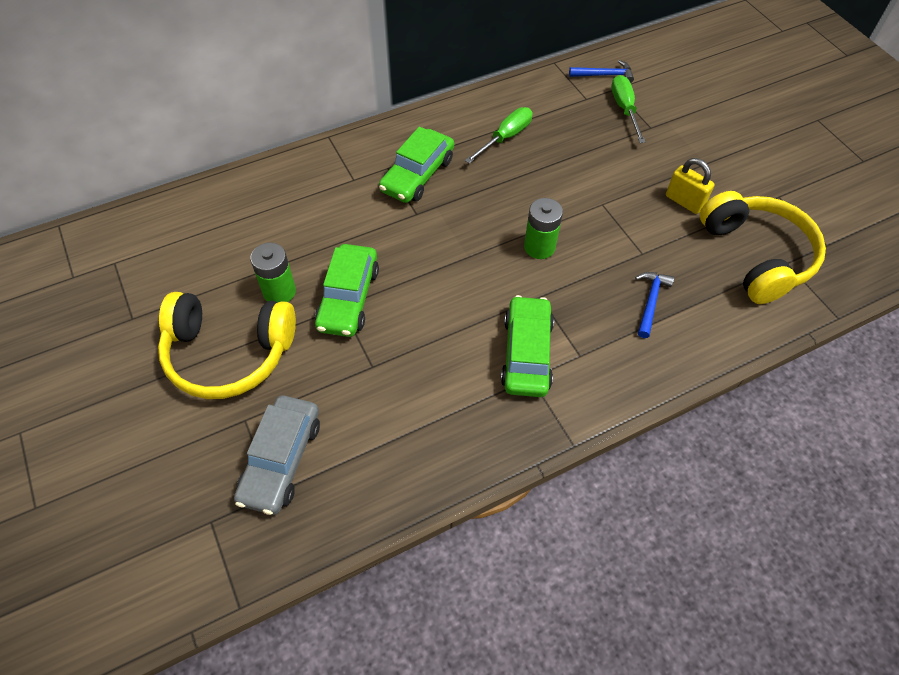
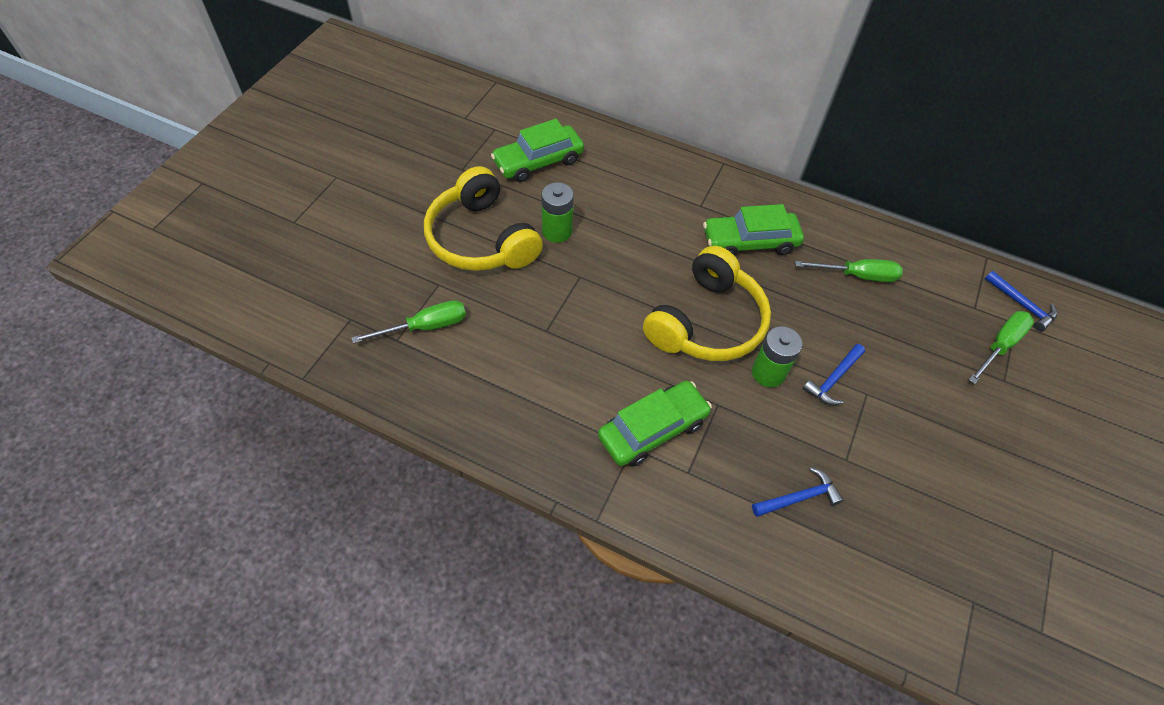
camera: 50 degrees right, 0 degrees up
(281, 460) = (425, 327): grey car -> green screwdriver
(348, 298) = (591, 275): green car -> green car (538, 161)
(576, 214) = (833, 379): none -> blue hammer
(684, 201) = (946, 461): yellow padlock -> none
(757, 256) = (951, 566): yellow headphones -> yellow headphones (707, 322)

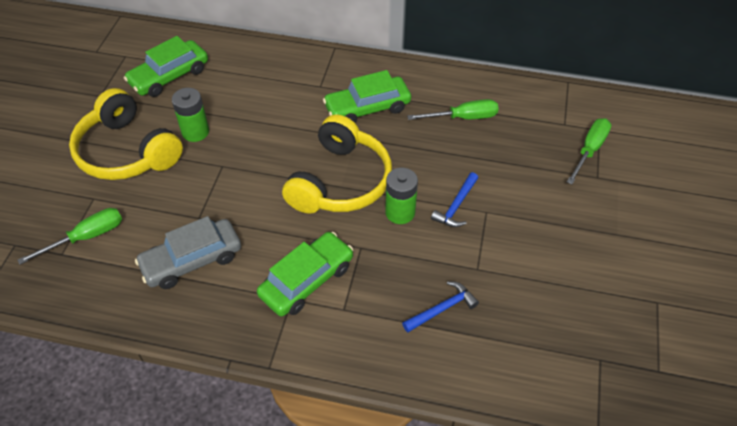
camera: 10 degrees left, 5 degrees down
(532, 378) = (192, 260): none -> grey car
(1021, 305) = (602, 114): blue hammer -> none

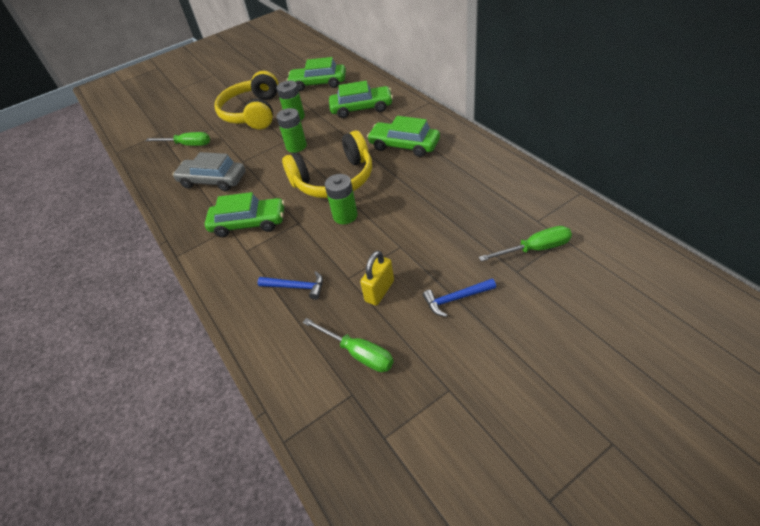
camera: 50 degrees right, 5 degrees down
(245, 166) = (296, 146): none -> green battery
(267, 86) = (361, 108): none -> green car
(456, 206) = (384, 231): blue hammer -> blue hammer (456, 299)
(463, 117) = (461, 179): green screwdriver -> green screwdriver (358, 353)
(518, 262) = (379, 291): none -> yellow padlock

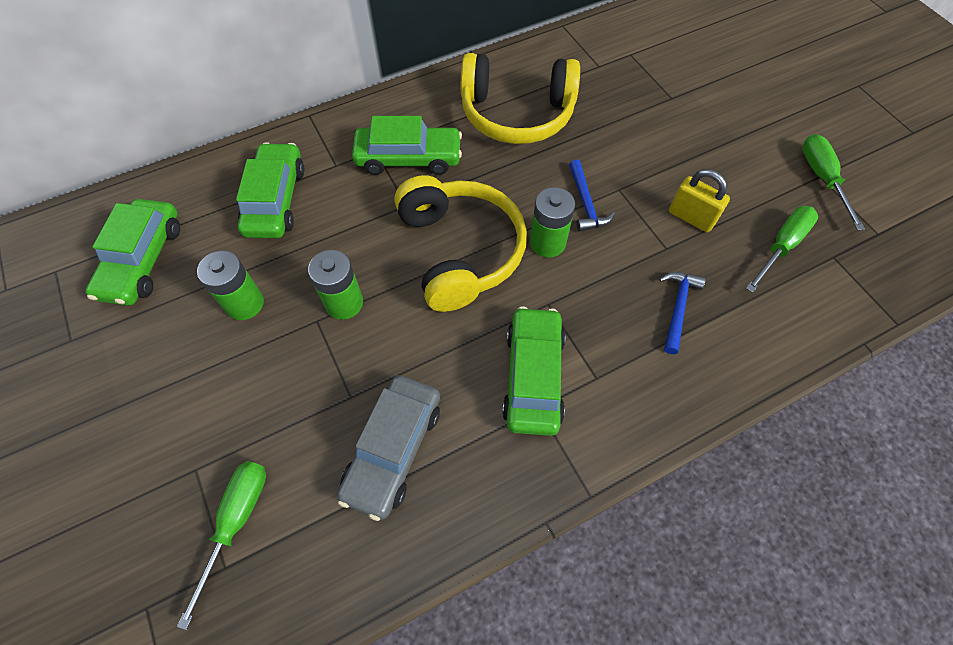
camera: 90 degrees left, 15 degrees up
(253, 113) = (181, 384): yellow headphones -> yellow headphones (517, 114)
(404, 145) = (408, 158): green car -> green car turned 120 degrees counterclockwise
(456, 299) = (706, 151): blue hammer -> blue hammer (585, 203)
(535, 249) = (642, 77): green screwdriver -> green screwdriver (822, 178)

